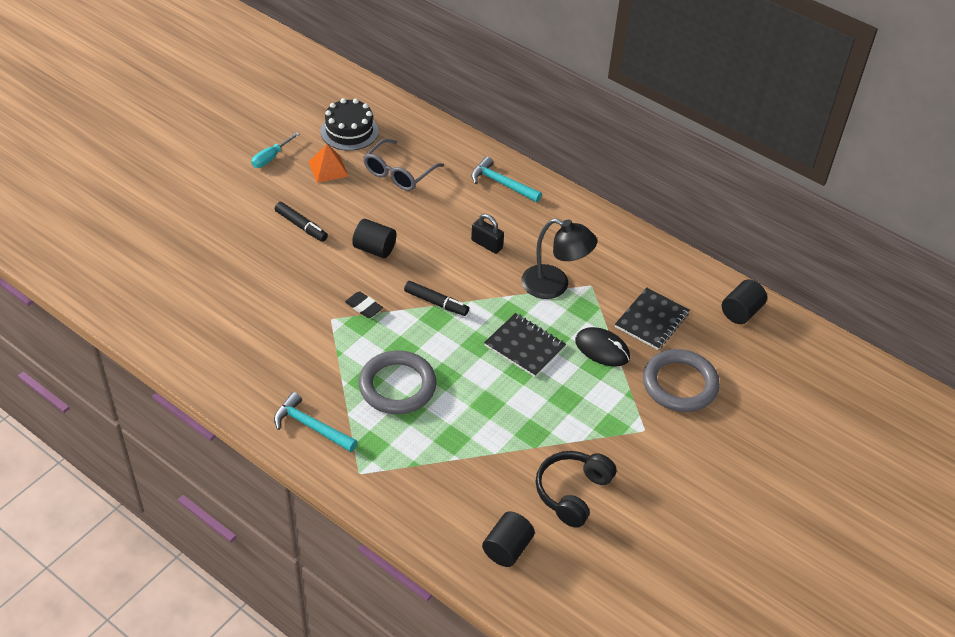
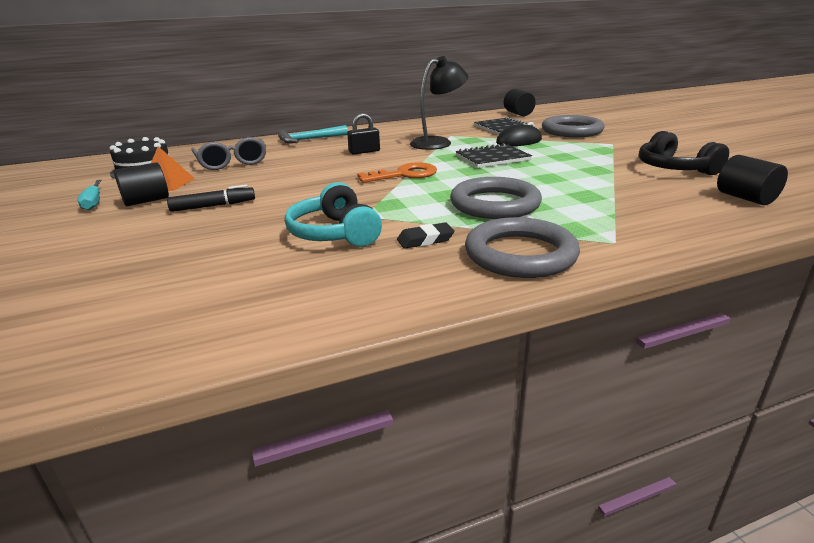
camera: 55 degrees left, 20 degrees down
(292, 318) = (335, 233): none -> turquoise headphones
(311, 426) = (520, 254): turquoise hammer -> grey ring
(364, 307) = (369, 200): black eraser -> black eraser (425, 240)
(374, 249) = (302, 184): black cylinder -> black cylinder (146, 201)
(436, 302) = (404, 175): black marker -> orange key

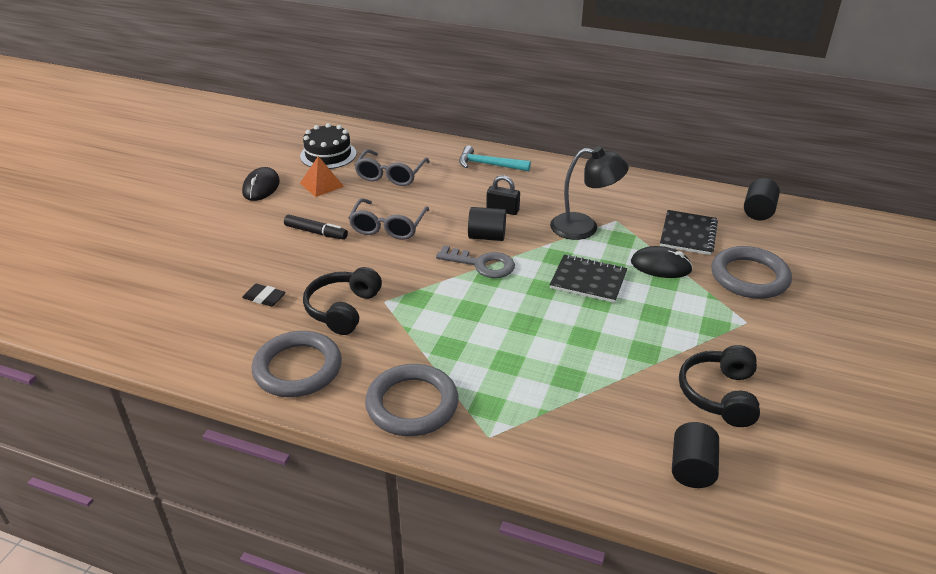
camera: 40 degrees right, 10 degrees up
(94, 202) = (261, 187): turquoise screwdriver -> black mouse
(146, 201) = (288, 202): black cylinder -> black cylinder (486, 236)
(283, 183) = (388, 227): none -> grey glasses
(335, 233) = (343, 309): turquoise headphones -> black headphones
(404, 175) = (482, 264): orange key -> grey key
(425, 240) = (382, 351): black eraser -> black eraser (264, 298)
(495, 204) = (484, 343): grey ring -> grey ring (298, 368)

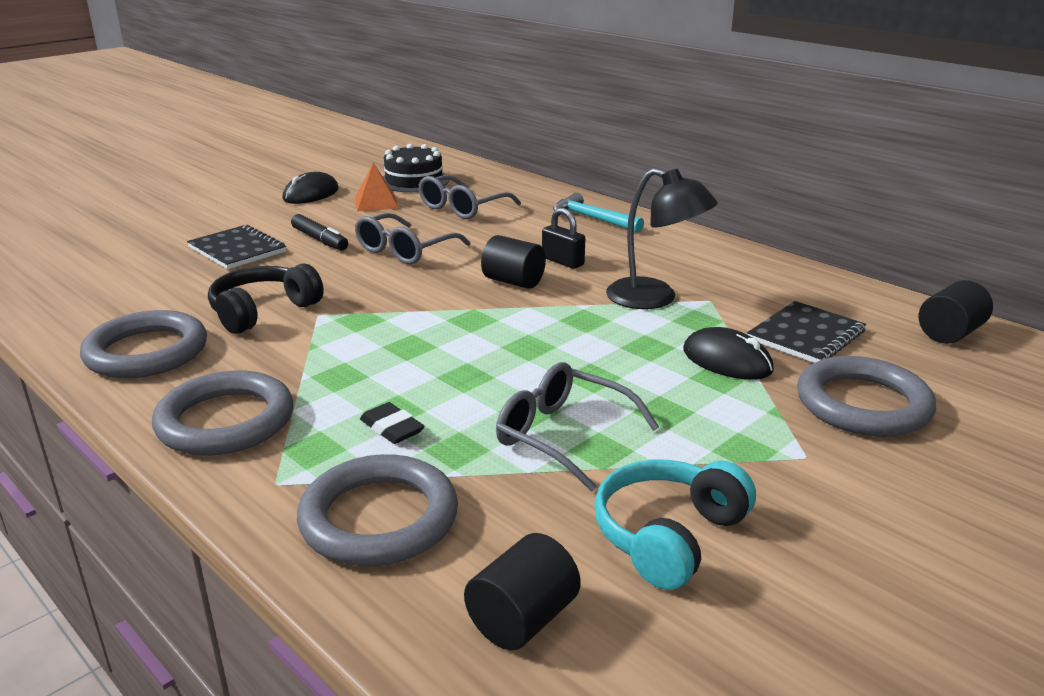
camera: 25 degrees right, 10 degrees down
(264, 298) = (195, 282): black eraser -> black eraser (392, 428)
(482, 264) = (477, 306): grey key -> none
(568, 438) = (379, 518): none -> grey ring
(588, 280) = (602, 352): black notebook -> black notebook (237, 249)
(618, 349) = (564, 436): none -> grey glasses
(720, 395) = (668, 536): black headphones -> turquoise headphones

